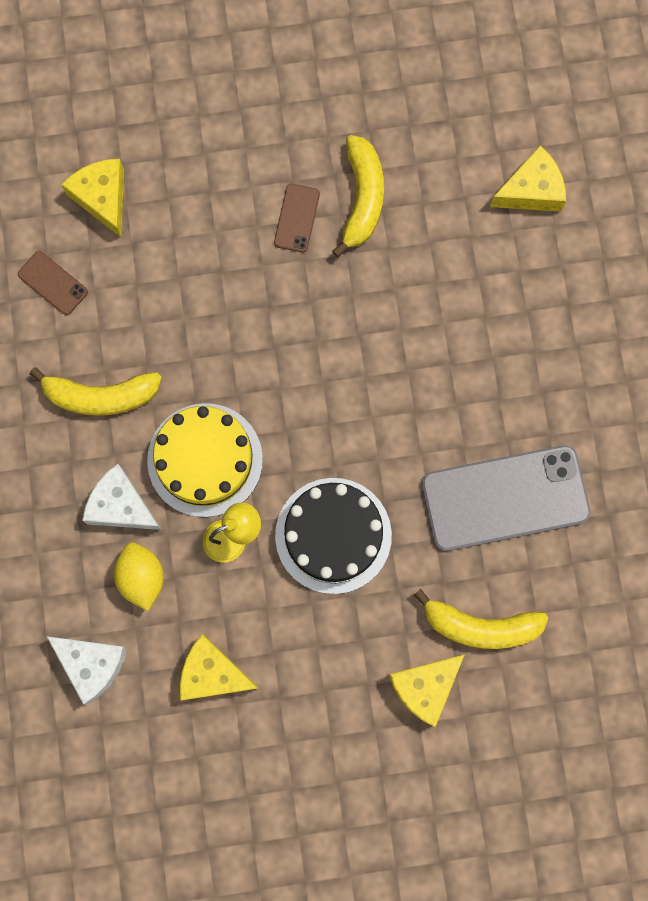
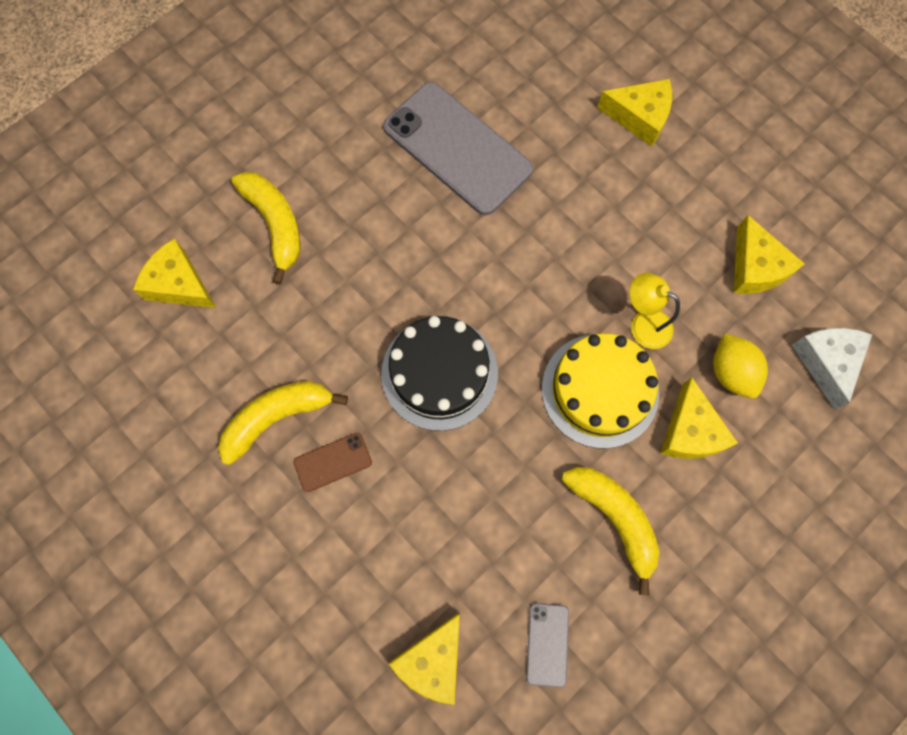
camera: 125 degrees left, 5 degrees down
(53, 283) = (547, 644): brown phone -> grey phone
(121, 505) = (690, 431): white cheese -> yellow cheese
(142, 577) = (731, 372): yellow lemon -> yellow lemon turned 60 degrees counterclockwise
(333, 535) = (581, 250): black cake -> black cake (439, 373)
(480, 626) = (566, 108): yellow banana -> yellow banana (275, 225)

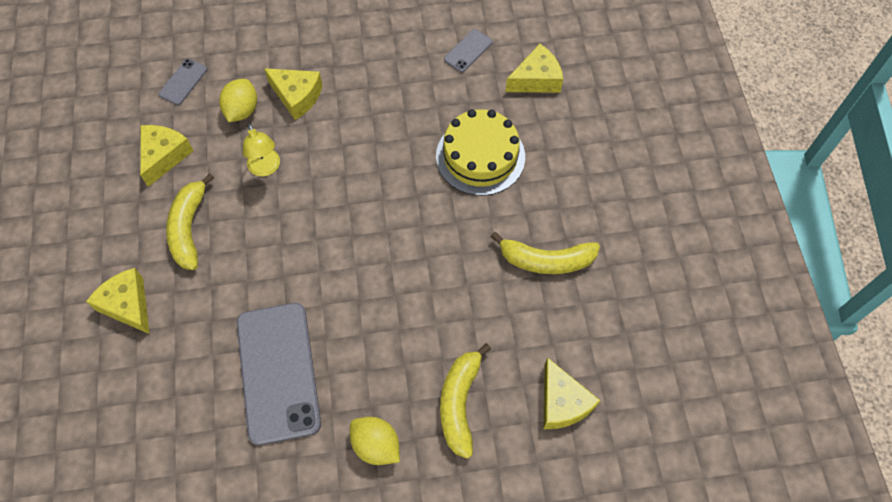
camera: 145 degrees left, 10 degrees down
(325, 147) = (376, 445): none -> yellow lemon
(333, 462) = (526, 211): brown phone -> none
(439, 373) = (419, 221): black cake -> none
(600, 390) = (328, 149): yellow cake -> yellow cake (480, 156)
(614, 519) = (381, 82): yellow banana -> yellow banana (189, 228)
(690, 431) = (297, 96): yellow cheese -> yellow cheese turned 90 degrees clockwise
(826, 362) = (183, 82): white cheese -> grey phone

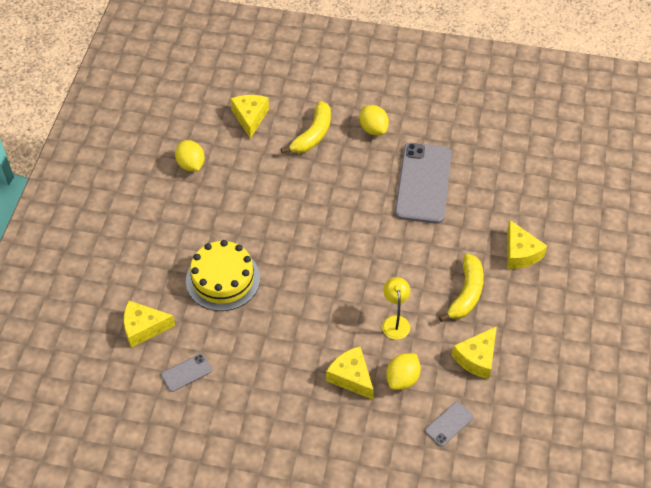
camera: 160 degrees left, 10 degrees down
(546, 260) = (214, 195): yellow banana -> none
(600, 295) = (191, 165): none -> yellow lemon

